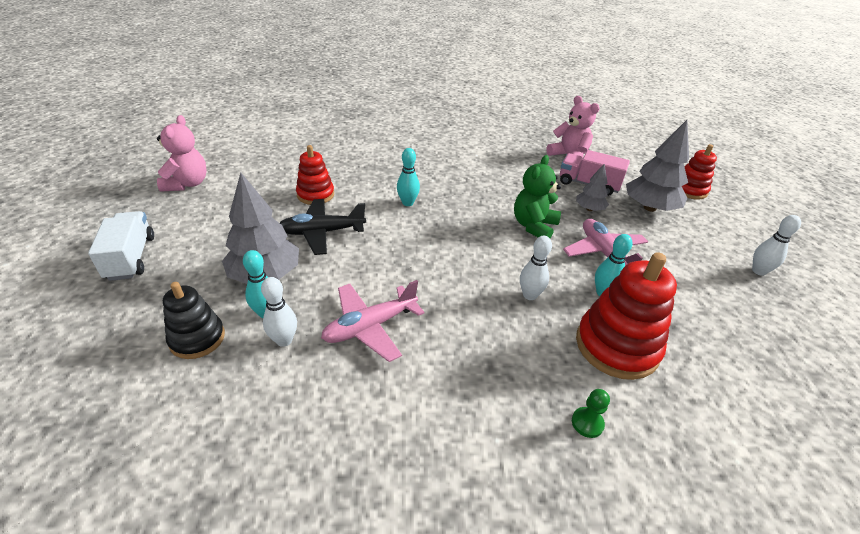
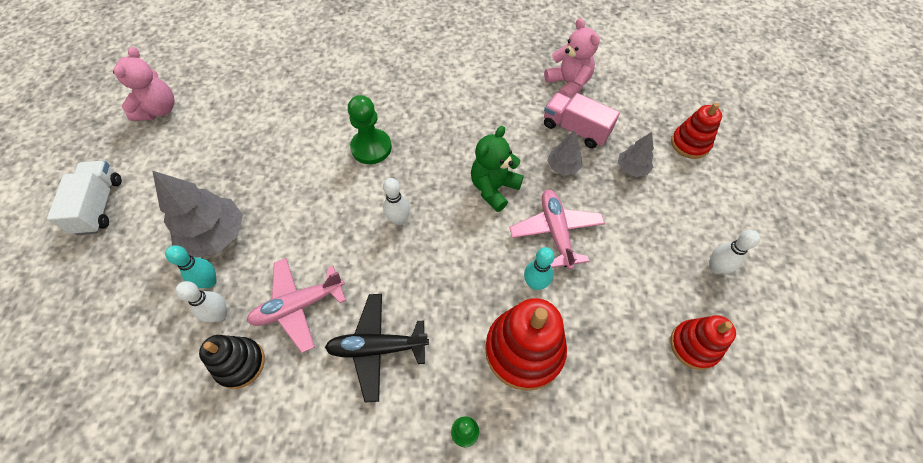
camera: 10 degrees right, 20 degrees up
(197, 338) = (147, 305): black stacking toy -> black stacking toy (240, 363)
(315, 194) = (281, 131): red stacking toy -> red stacking toy (694, 345)
(322, 232) = (278, 184): black plane -> black plane (377, 348)
(407, 203) = (371, 148): turquoise bowling pin -> green pawn
(529, 295) = (460, 280): white bowling pin -> white bowling pin (399, 219)
(649, 208) = (632, 168): grey tree -> grey tree, size x0.55

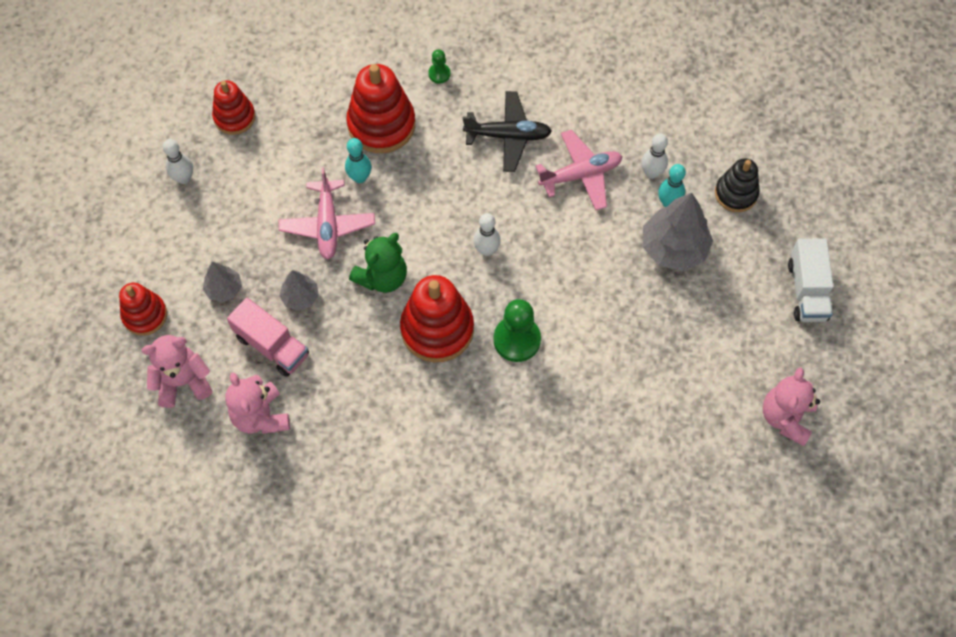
camera: 175 degrees left, 5 degrees up
(240, 363) = (625, 133): black stacking toy -> black stacking toy (736, 193)
(440, 151) = (437, 329): none -> red stacking toy
(636, 101) = (183, 382): none -> pink teddy bear

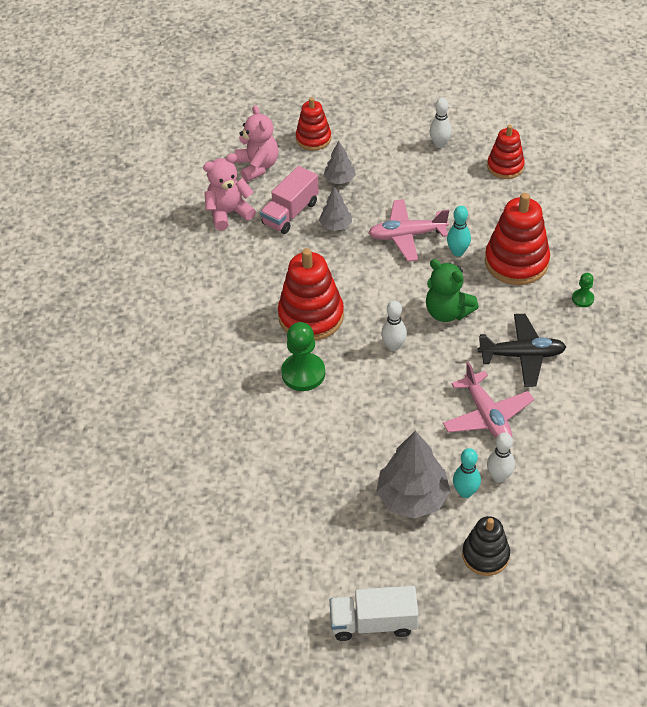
camera: 90 degrees right, 15 degrees down
(382, 277) = (359, 275): green teddy bear -> green teddy bear (447, 312)
(508, 136) = (522, 355): black plane -> black plane turned 90 degrees counterclockwise
(786, 417) = (227, 597): pink teddy bear -> none

